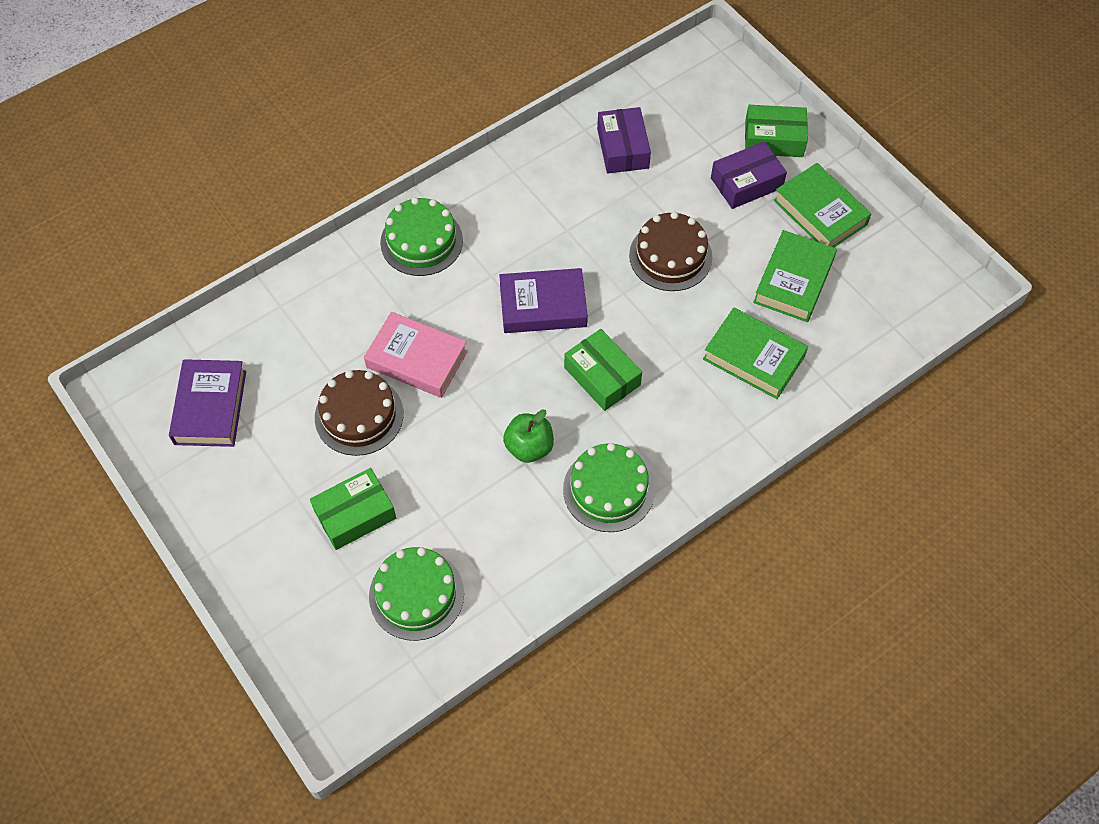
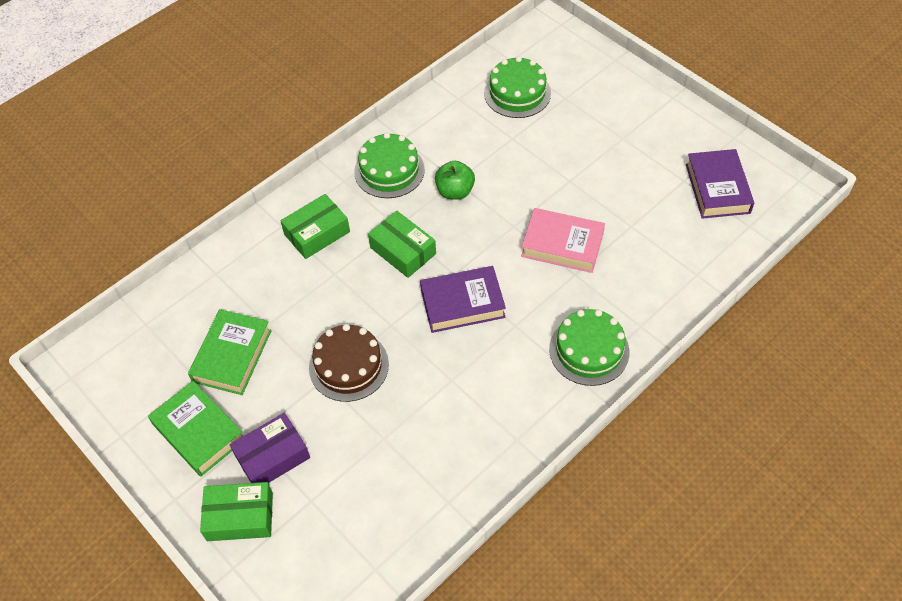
camera: 175 degrees right, 5 degrees down
(355, 514) = (576, 133): green box -> green box (317, 233)
(359, 415) = (596, 197): brown cake -> none
(623, 148) = (404, 482): purple box -> none
(753, 358) = (273, 282): green book -> none

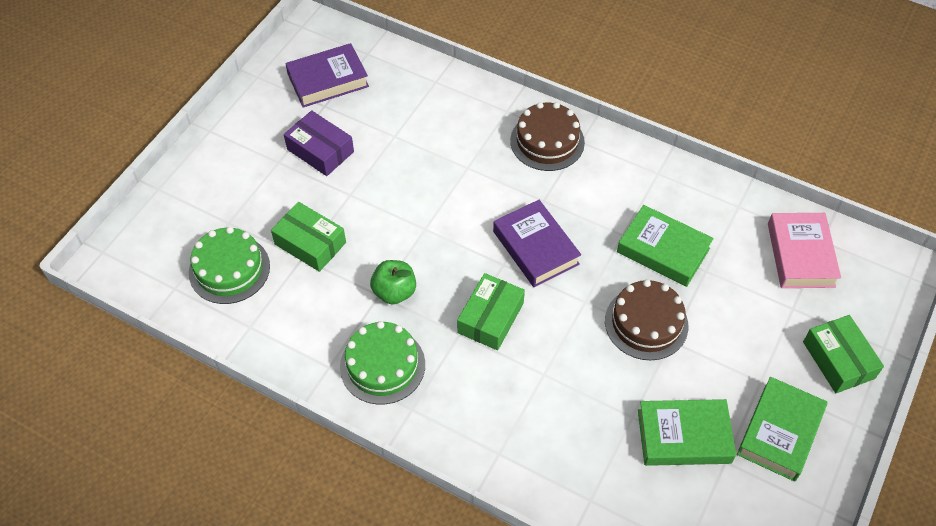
camera: 110 degrees left, 0 degrees up
(272, 457) = (770, 355): purple box -> purple box (320, 150)
(317, 233) = (496, 411): green box -> green box (310, 243)
(421, 409) = (663, 250): none -> green book
(562, 245) = (435, 184): pink book -> pink book (801, 255)
(589, 350) = (547, 141): green cake -> brown cake

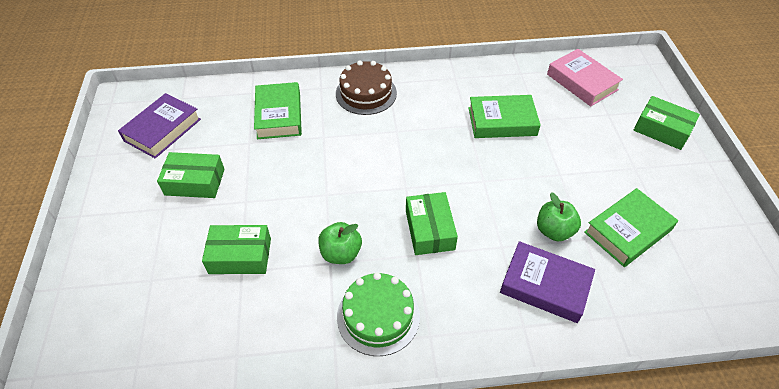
camera: 35 degrees left, 5 degrees down
(229, 269) = (180, 318): green cake -> none
(320, 150) = (195, 182): purple box -> green box
(536, 248) = (419, 164): purple book -> purple book (545, 285)
(609, 390) = (554, 231): none -> green apple
(646, 323) = (535, 172): brown cake -> none
(779, 432) = (676, 192): green book -> green book (279, 115)

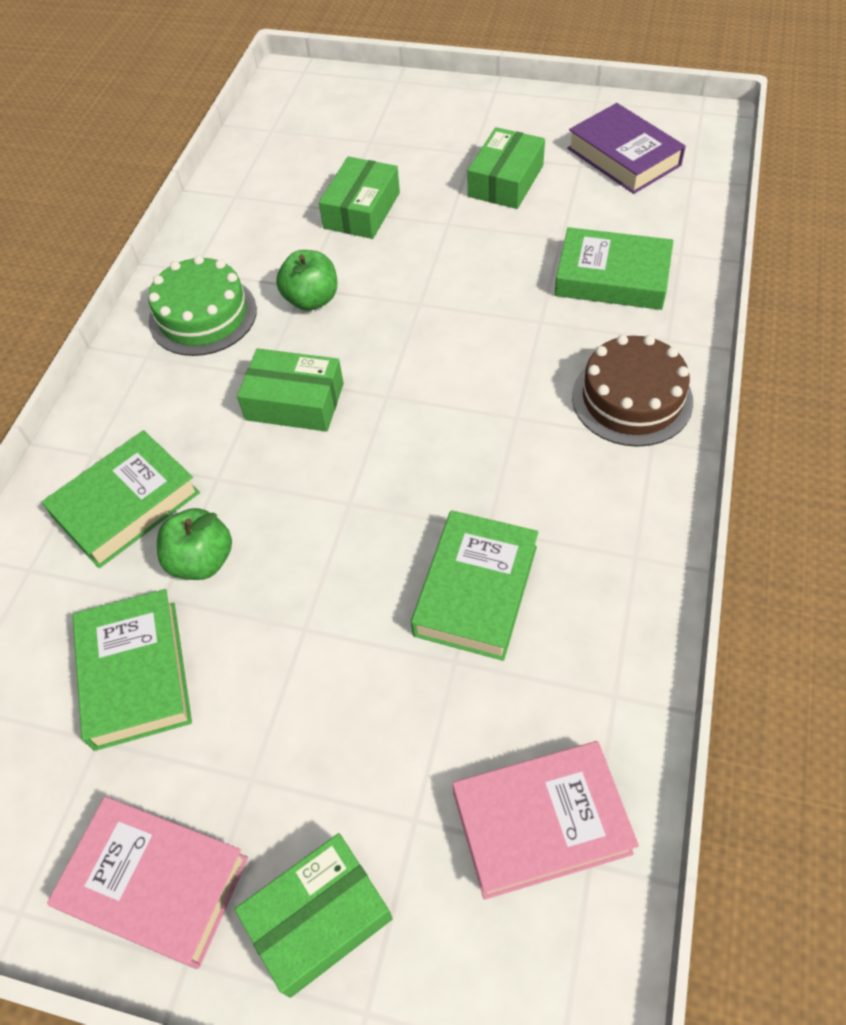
camera: 115 degrees right, 5 degrees up
(545, 285) = (126, 505): purple book -> green book
(695, 182) = (155, 883): none -> pink book

